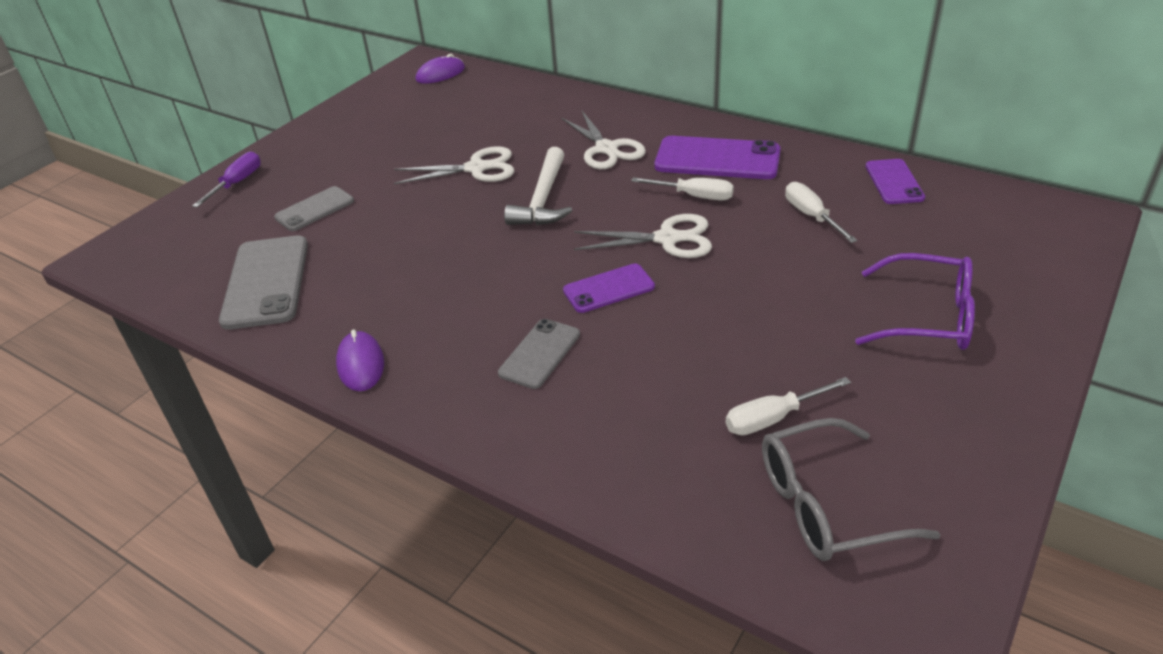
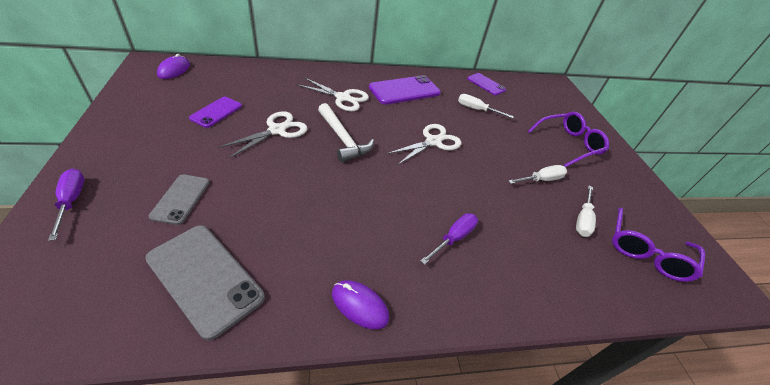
camera: 50 degrees left, 5 degrees up
(539, 353) = (453, 238): grey phone -> purple screwdriver
(609, 289) = (440, 181): purple phone -> purple phone (216, 112)
(694, 196) = (418, 114): white screwdriver -> white screwdriver (541, 180)
(825, 505) = (646, 252): grey glasses -> purple glasses

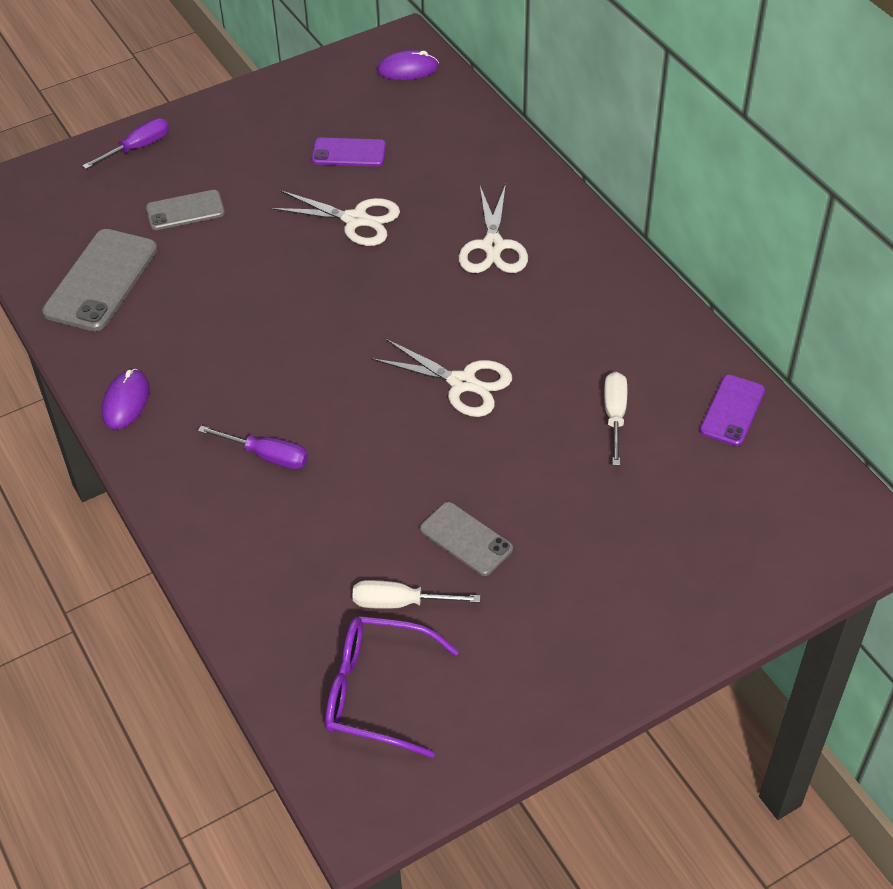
camera: 75 degrees right, 5 degrees up
(343, 139) = (388, 286): white hammer -> none
(404, 90) = (588, 306): purple phone -> none
(541, 180) = (466, 539): white screwdriver -> grey phone
(568, 144) = (615, 571): purple glasses -> none

